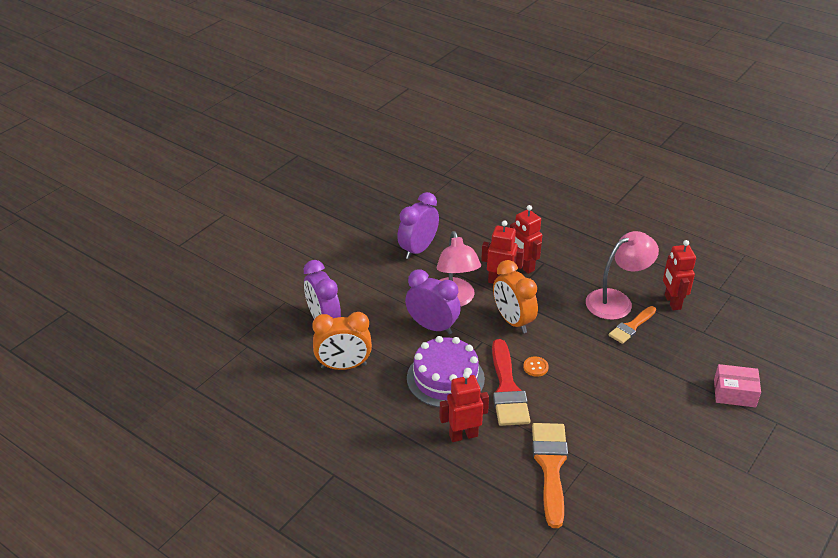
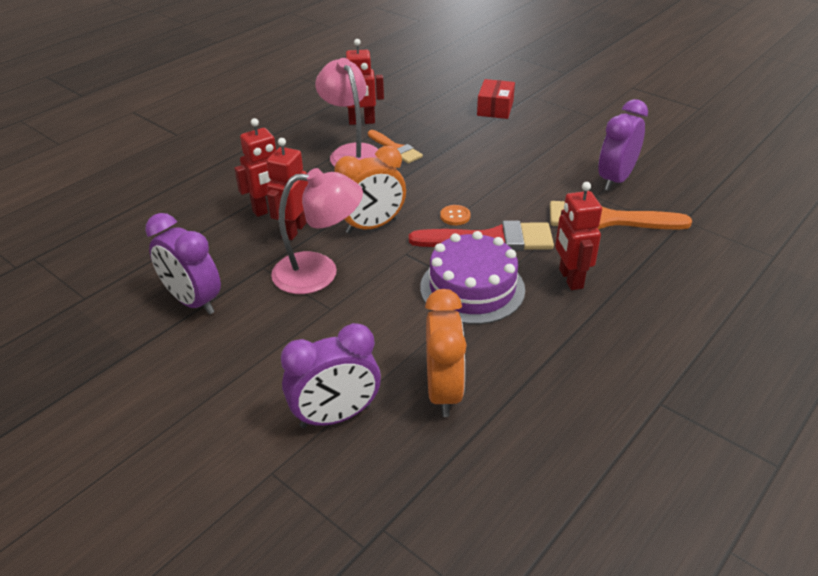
camera: 85 degrees left, 0 degrees up
(432, 327) = (370, 295): purple clock -> purple clock (615, 179)
(734, 393) = (495, 108): pink box -> red box

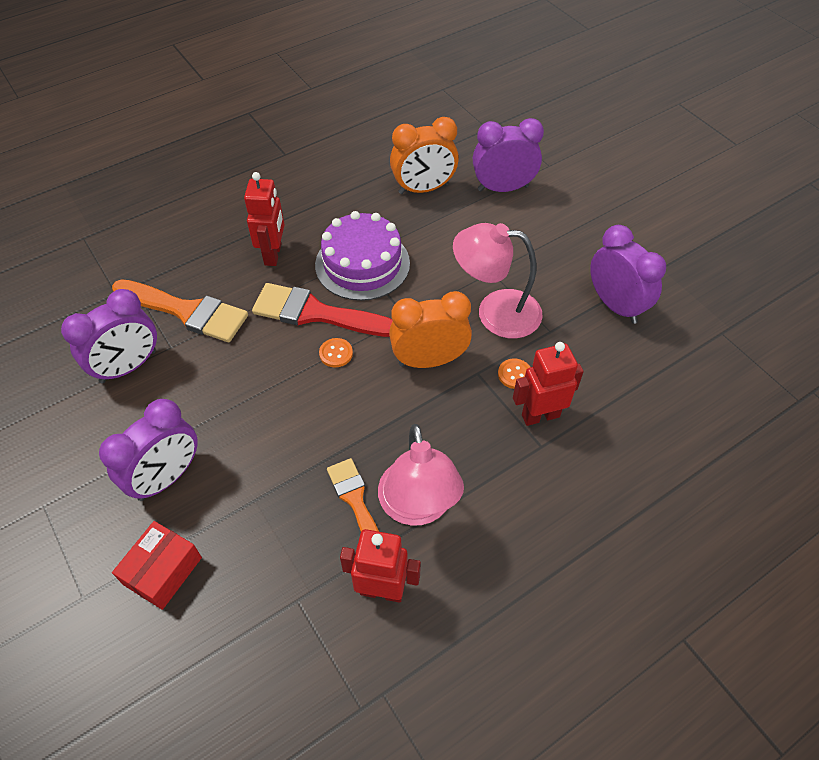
camera: 165 degrees left, 15 degrees up
(293, 230) = (514, 374): red robot -> orange button
(443, 391) = (423, 189): orange clock -> orange clock turned 120 degrees counterclockwise
(528, 137) = (167, 477): none -> purple clock

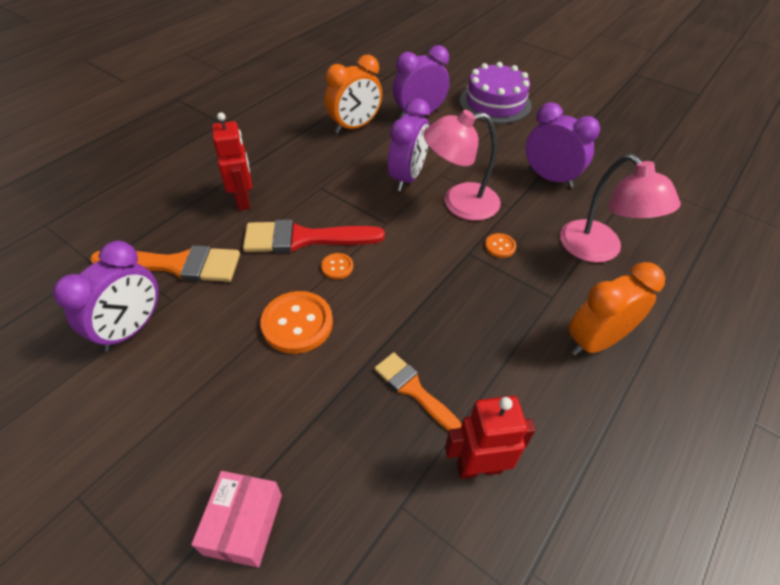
camera: 20 degrees left, 5 degrees down
(163, 571) = (243, 524): red box -> pink box
(167, 477) = (212, 424): purple clock -> purple clock (407, 177)
(275, 403) = (297, 323): none -> orange button
(362, 264) = (328, 191): purple cake -> purple cake (495, 103)
(417, 507) = (474, 379): pink lamp -> pink lamp (599, 250)
(429, 360) = (423, 253): orange clock -> orange clock (595, 341)
(540, 415) = (538, 273): red robot -> none

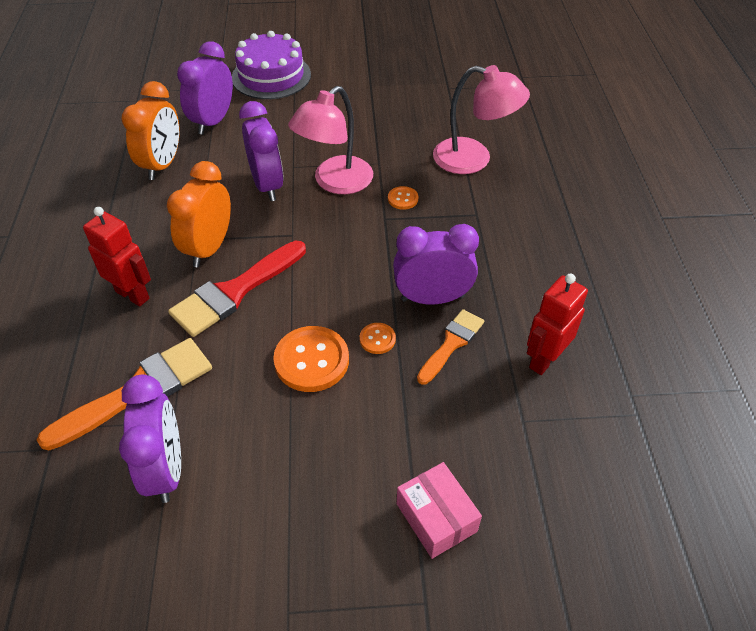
camera: 40 degrees left, 0 degrees up
(337, 267) = (292, 296): orange button -> orange button (377, 339)
(413, 389) = (451, 343): orange brush -> orange brush turned 120 degrees clockwise
(549, 178) = (384, 121): purple clock -> purple clock (432, 298)
(595, 341) = (533, 227): orange clock -> orange clock (209, 248)

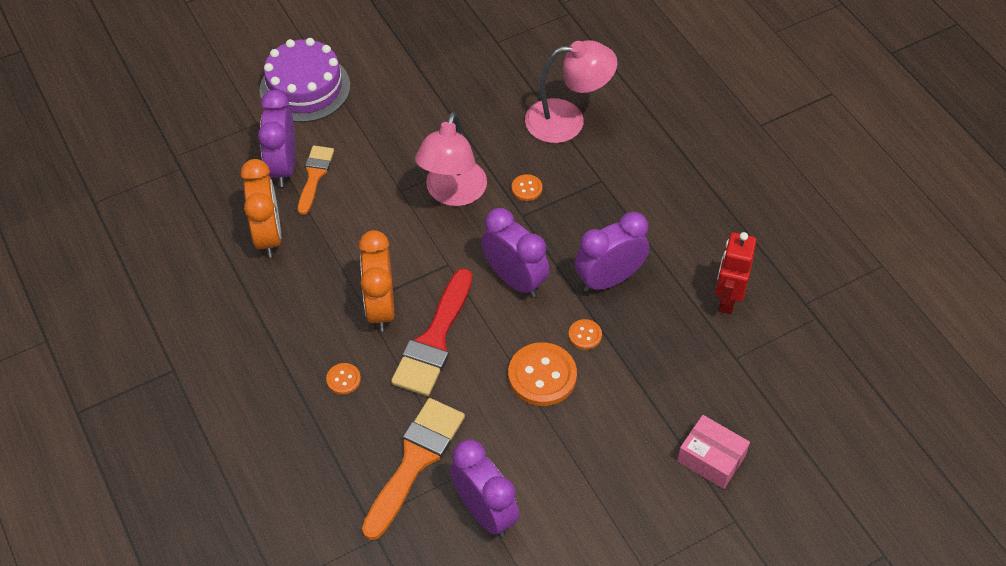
camera: 25 degrees left, 5 degrees up
(133, 295) = (343, 379): red robot -> orange button
(267, 185) = (389, 220): purple clock -> purple clock (514, 279)
(451, 343) = (647, 314): orange brush -> orange brush (314, 175)

